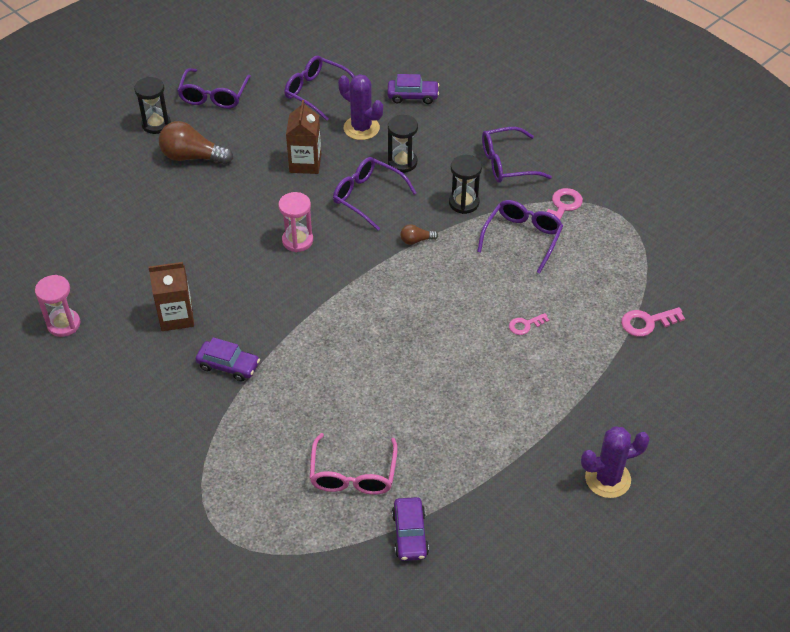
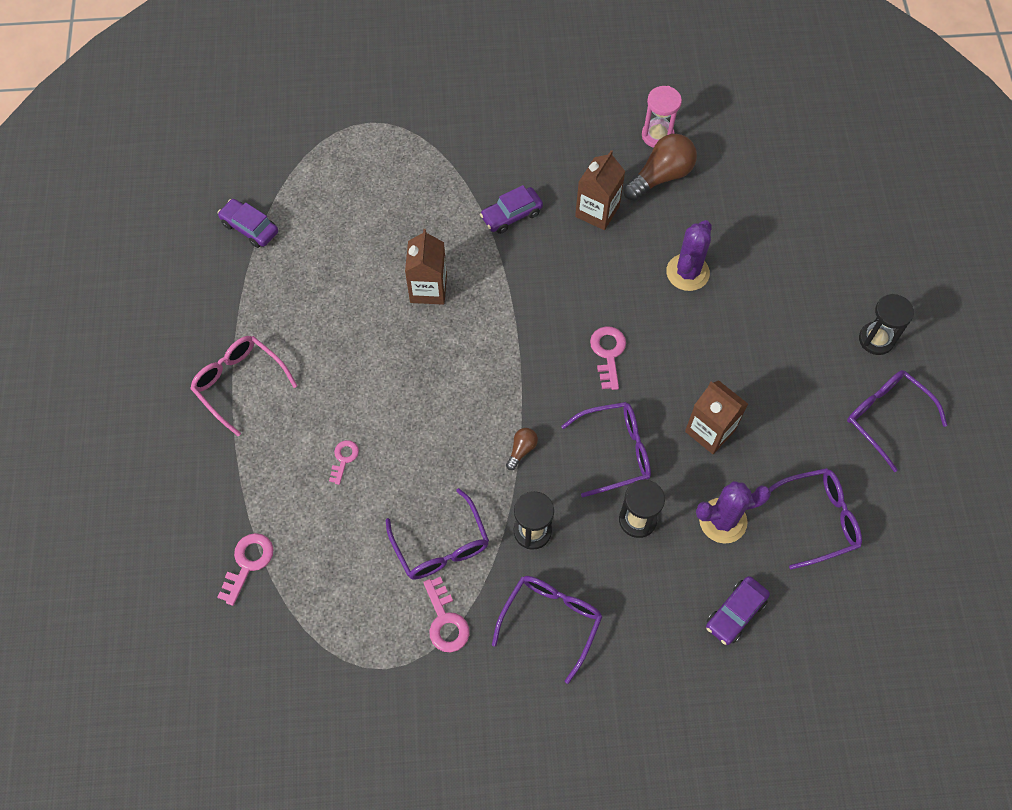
camera: 130 degrees right, 15 degrees up
(192, 157) = (799, 341): brown light bulb -> brown light bulb (660, 176)
(297, 240) = (608, 353): pink hourglass -> pink key
(346, 371) = (428, 289): none -> brown carton
(353, 475) = (332, 228): pink glasses -> pink glasses (239, 383)
(607, 479) = (153, 390): purple cactus -> purple cactus (687, 272)

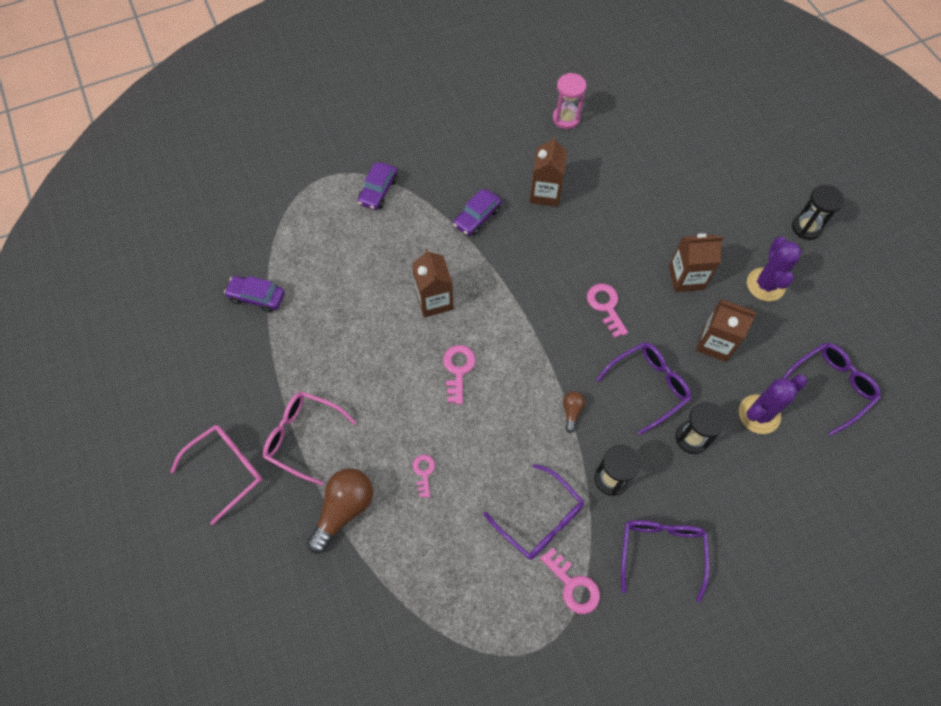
camera: 20 degrees left, 0 degrees up
(154, 390) = (227, 470): none -> pink glasses
(248, 563) = (377, 598): pink key -> pink key (458, 370)
(660, 176) = (583, 150): brown light bulb -> brown light bulb (344, 510)
(687, 272) = (639, 220): purple cactus -> purple cactus (765, 284)
(711, 351) = (686, 278): none -> brown carton
(735, 613) = (804, 488): purple car -> purple car (378, 191)
(886, 417) = (842, 286): purple glasses -> none

